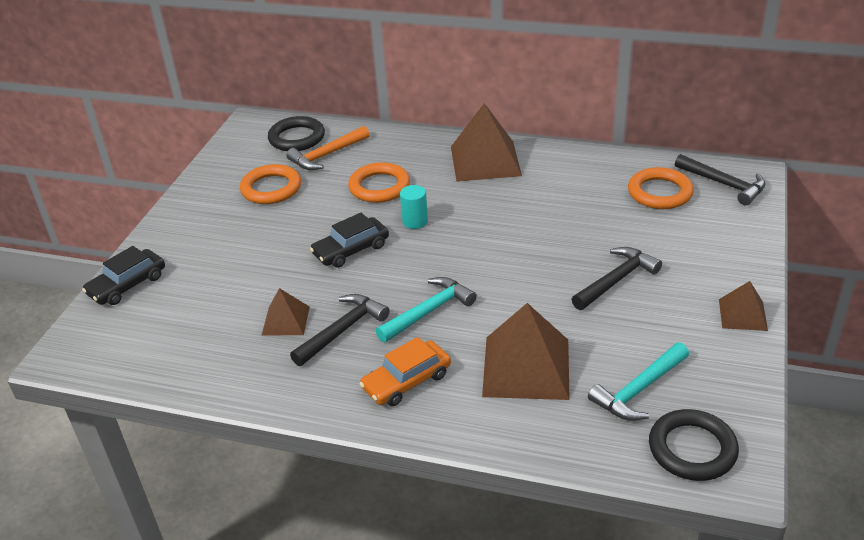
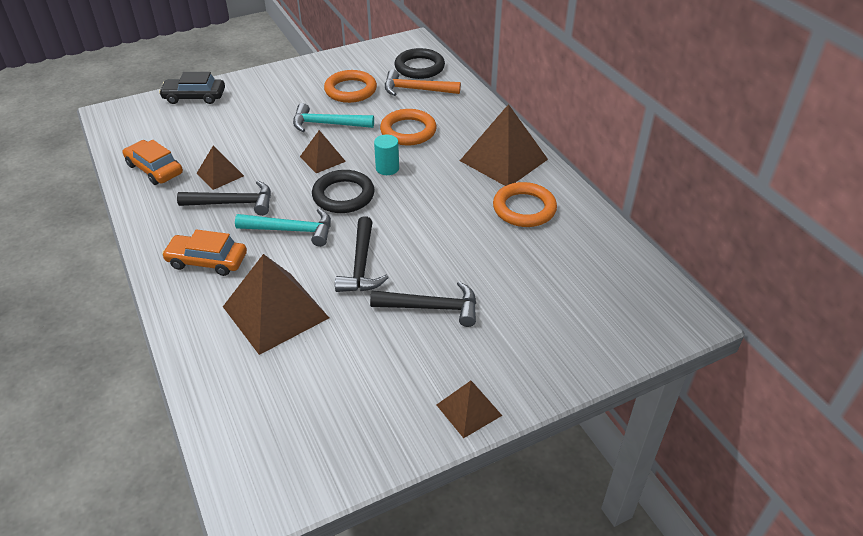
camera: 45 degrees right, 5 degrees up
(213, 361) = (155, 169): none -> orange car
(351, 250) = (322, 159): black car -> brown pyramid
(639, 390) = (305, 390): turquoise hammer -> turquoise hammer (327, 124)
(660, 193) = (583, 273): orange ring -> orange ring (524, 208)
(692, 449) = (260, 459): black ring -> black ring (343, 195)
(724, 184) = (649, 307): black hammer -> black hammer (361, 265)

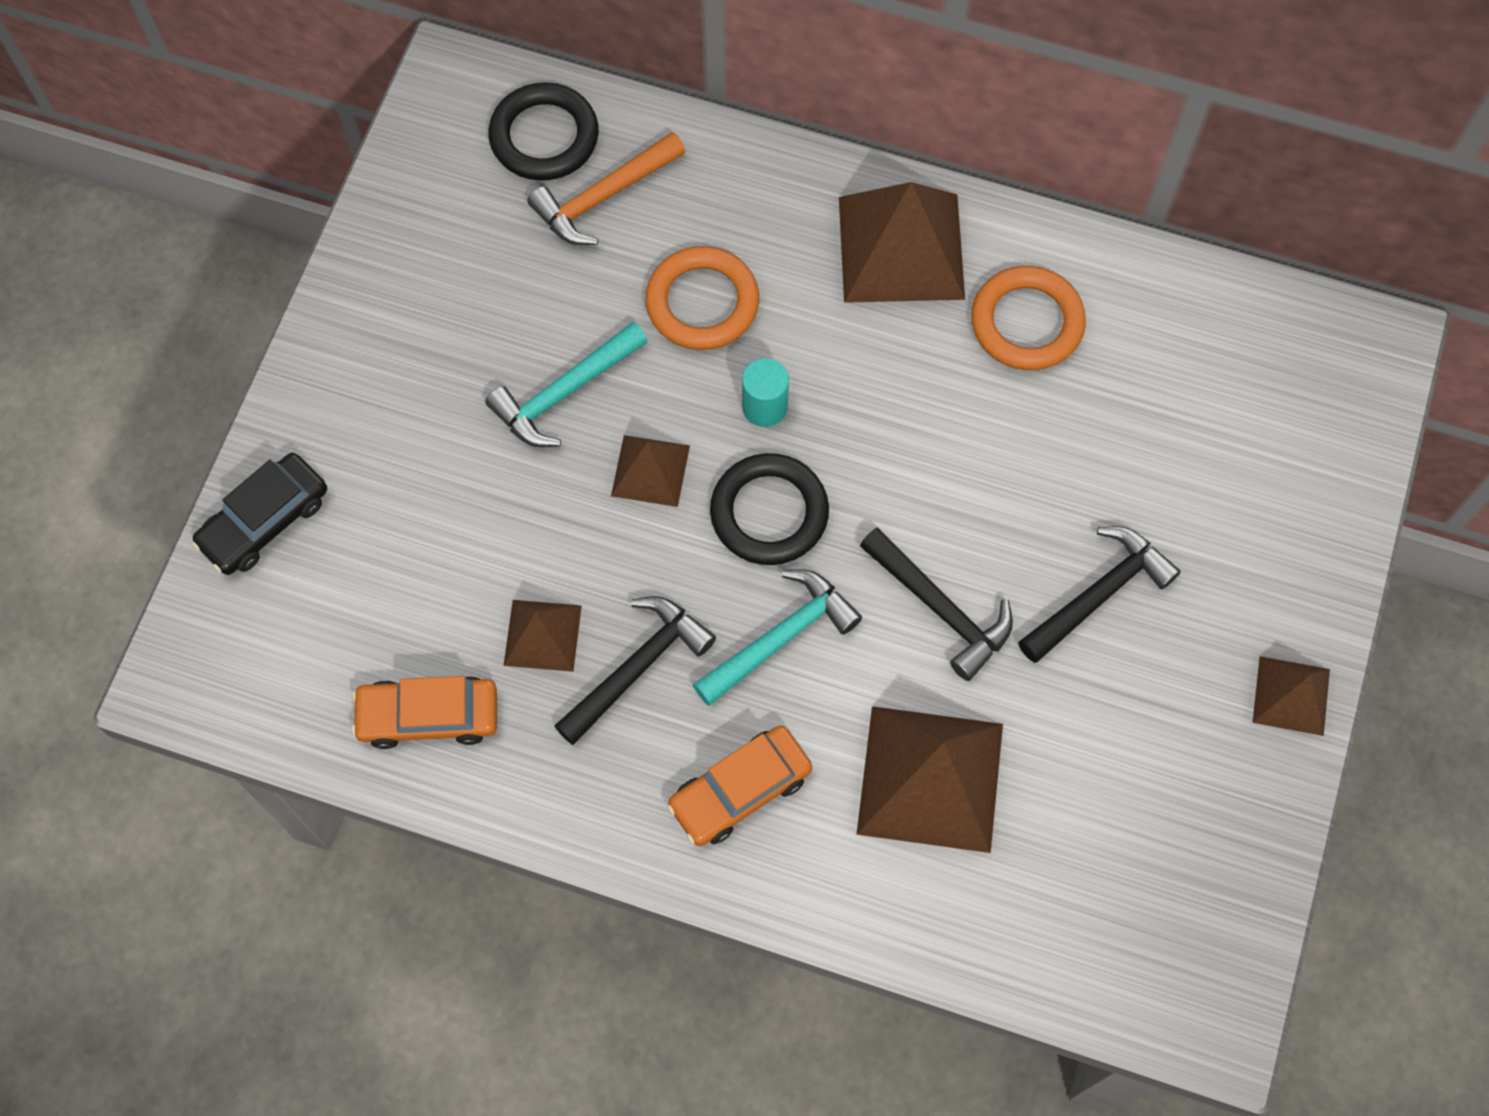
camera: 45 degrees left, 25 degrees up
(350, 90) = (502, 285): orange ring -> none

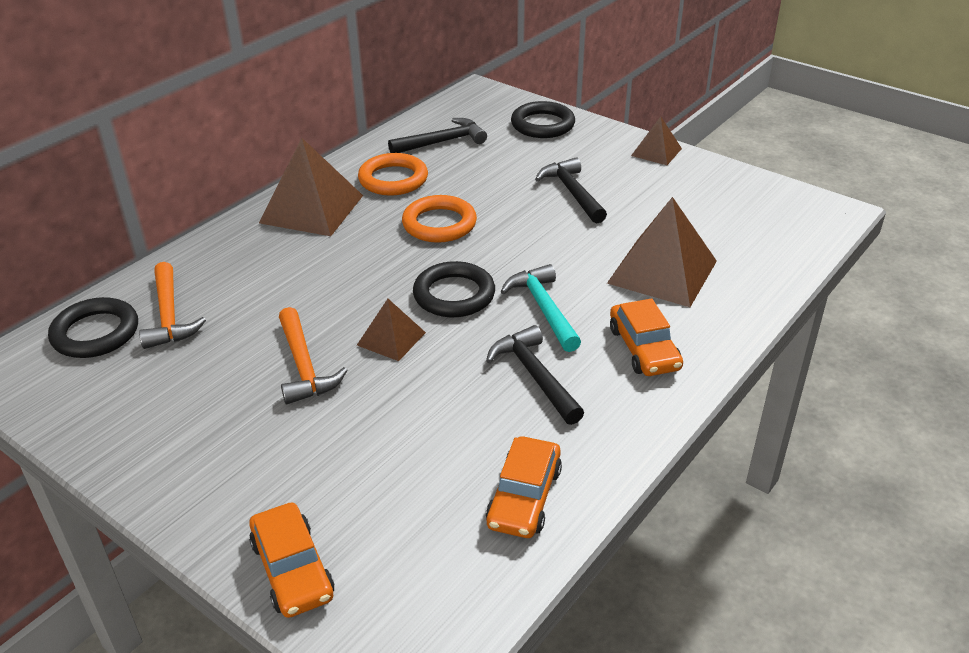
camera: 70 degrees left, 30 degrees down
(264, 521) = (292, 569): black car -> orange car
(542, 635) = (487, 418): brown pyramid -> none
(564, 393) = (304, 366): turquoise hammer -> orange hammer
(702, 302) = (285, 290): orange ring -> orange ring (439, 224)
(764, 406) = (379, 281): turquoise cylinder -> none
(940, 609) = (554, 245): black hammer -> black hammer (442, 142)
(1303, 485) = (542, 125): none -> black ring

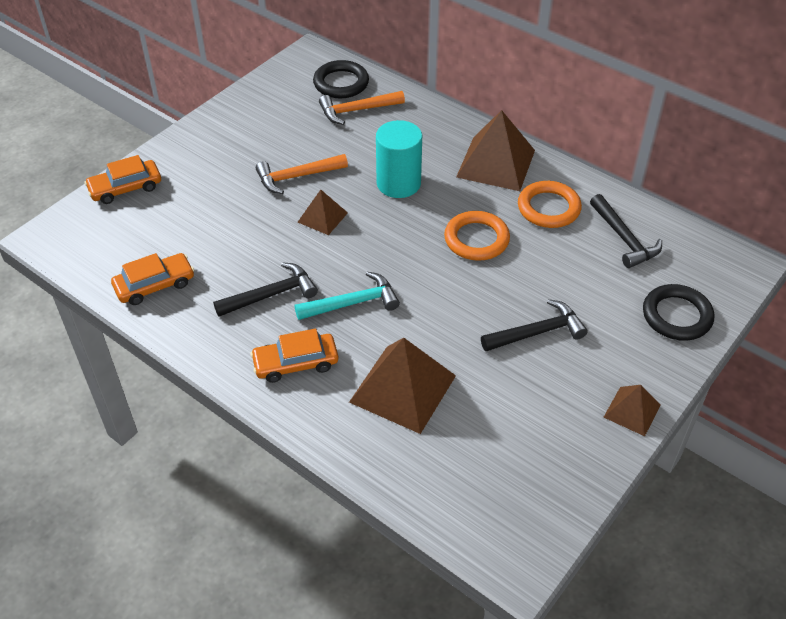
camera: 90 degrees right, 10 degrees up
(334, 278) = (398, 183): none -> turquoise cylinder
(454, 295) = (374, 250): black ring -> none
(524, 497) = (155, 285): orange car -> orange car turned 135 degrees clockwise

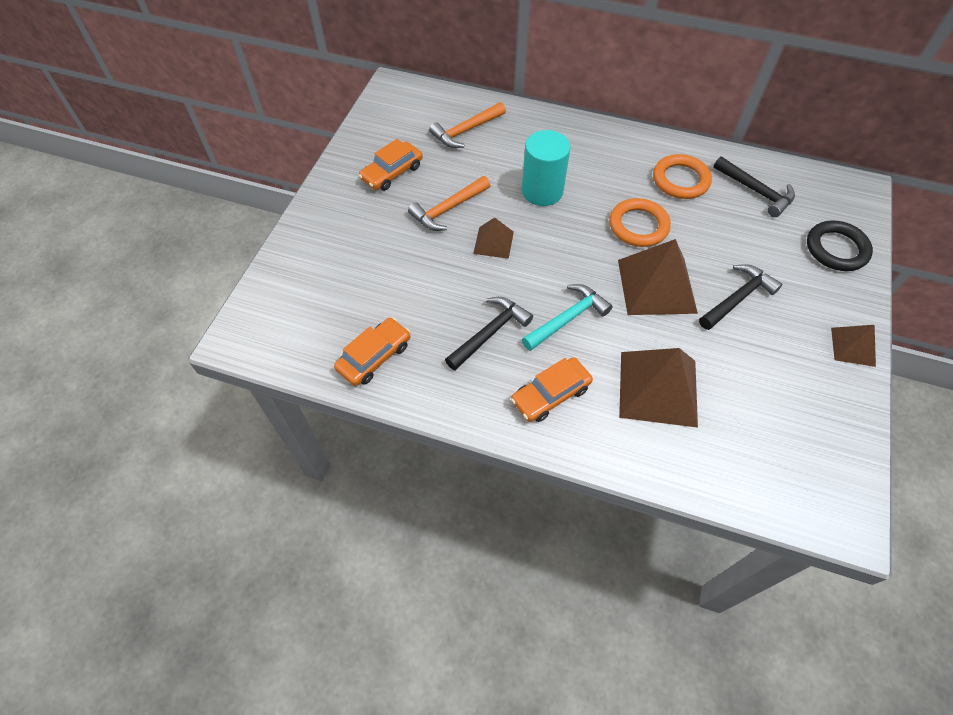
camera: 20 degrees left, 10 degrees up
(125, 188) = (290, 264): orange car -> orange car (392, 172)
(341, 83) = (437, 108): black ring -> none
(495, 163) = (613, 150): brown pyramid -> brown pyramid (656, 286)

